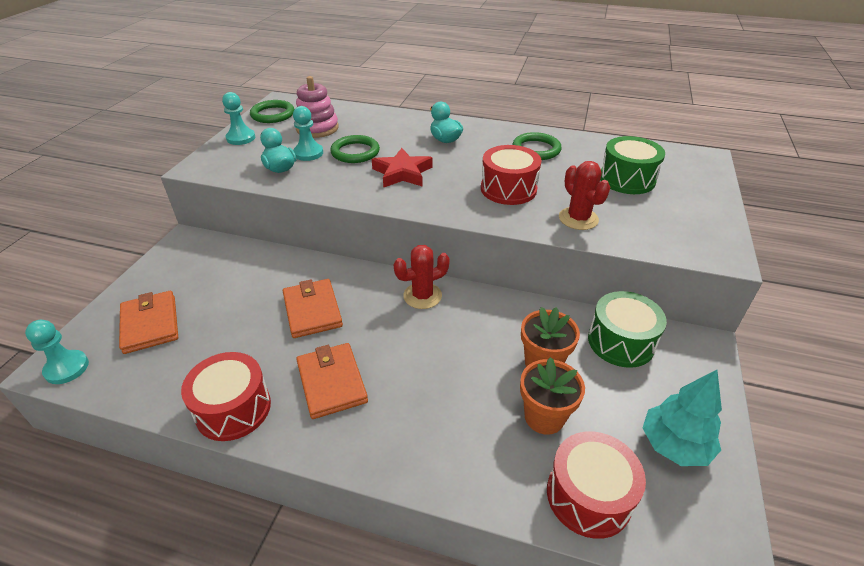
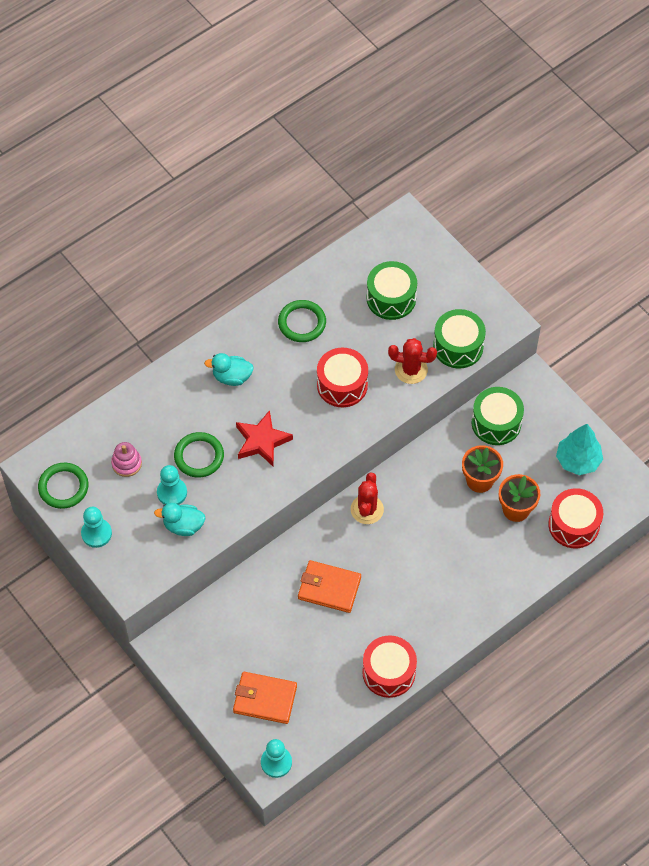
camera: 55 degrees left, 20 degrees up
(317, 128) = (126, 463): pink stacking toy -> pink stacking toy, size x0.65
(332, 382) = (407, 608): orange wallet -> none
(646, 236) = (458, 346): none -> green drum

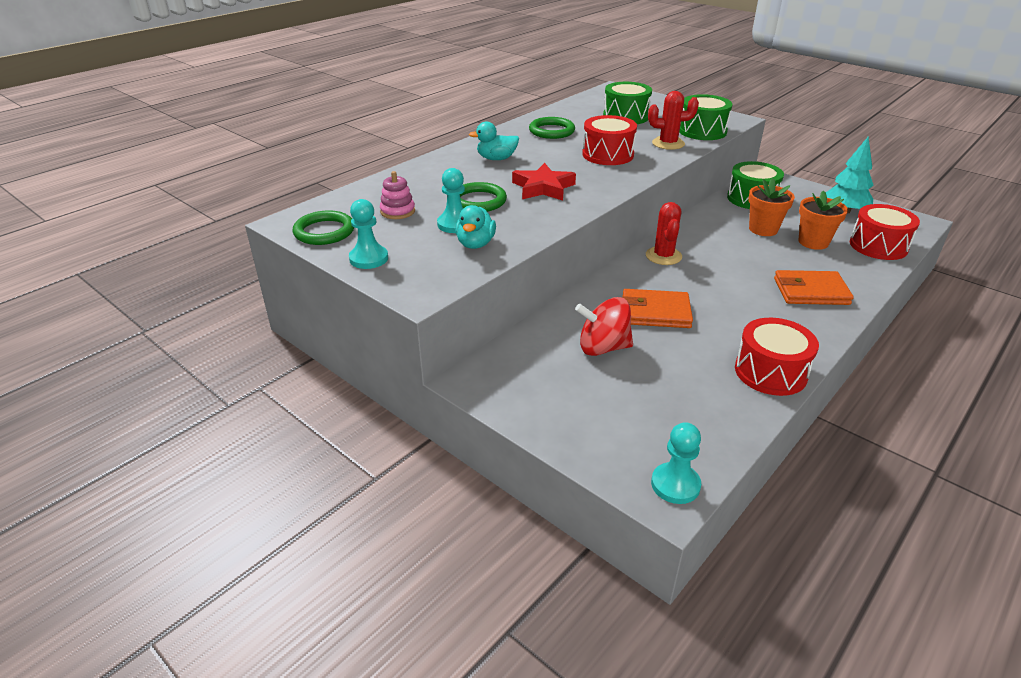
camera: 10 degrees left, 25 degrees down
(183, 526) = (475, 244): turquoise duck -> turquoise duck turned 75 degrees counterclockwise
(265, 699) = (626, 417): orange wallet -> orange wallet (811, 291)
(272, 624) = (603, 347): none -> red spinning top

